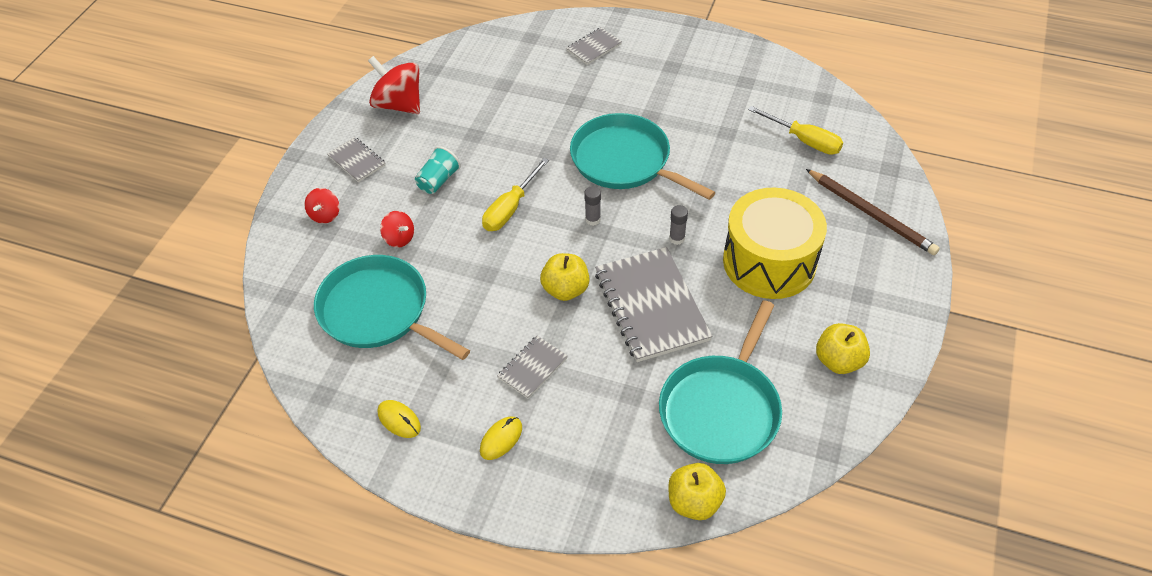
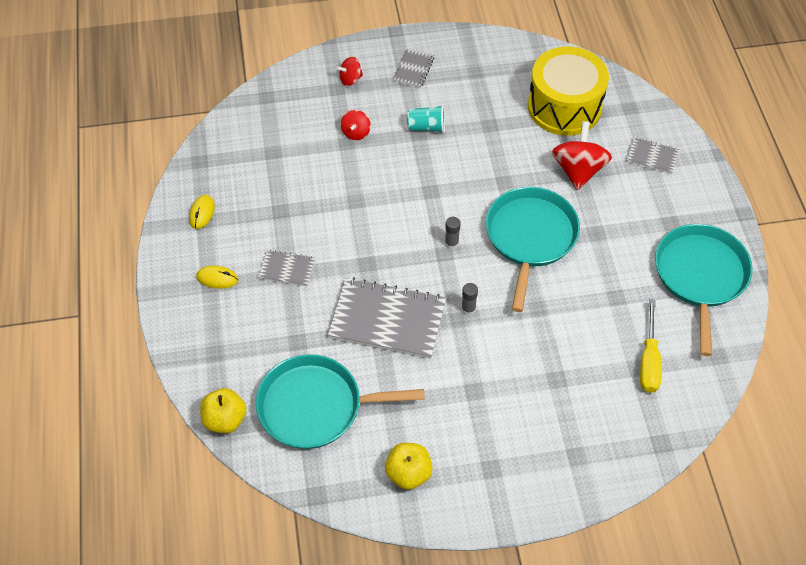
camera: 60 degrees right, 5 degrees up
(379, 311) = (284, 155): turquoise pan -> turquoise pan (700, 276)
(399, 104) = (488, 63): red spinning top -> red spinning top (578, 170)
(510, 208) = (428, 185): yellow screwdriver -> none
(565, 289) = (370, 257): yellow apple -> none
(651, 306) = (387, 320): grey notebook -> grey notebook turned 60 degrees clockwise
(769, 262) = (484, 385): yellow drum -> yellow drum (564, 107)
(871, 214) = (591, 445): brown pencil -> none

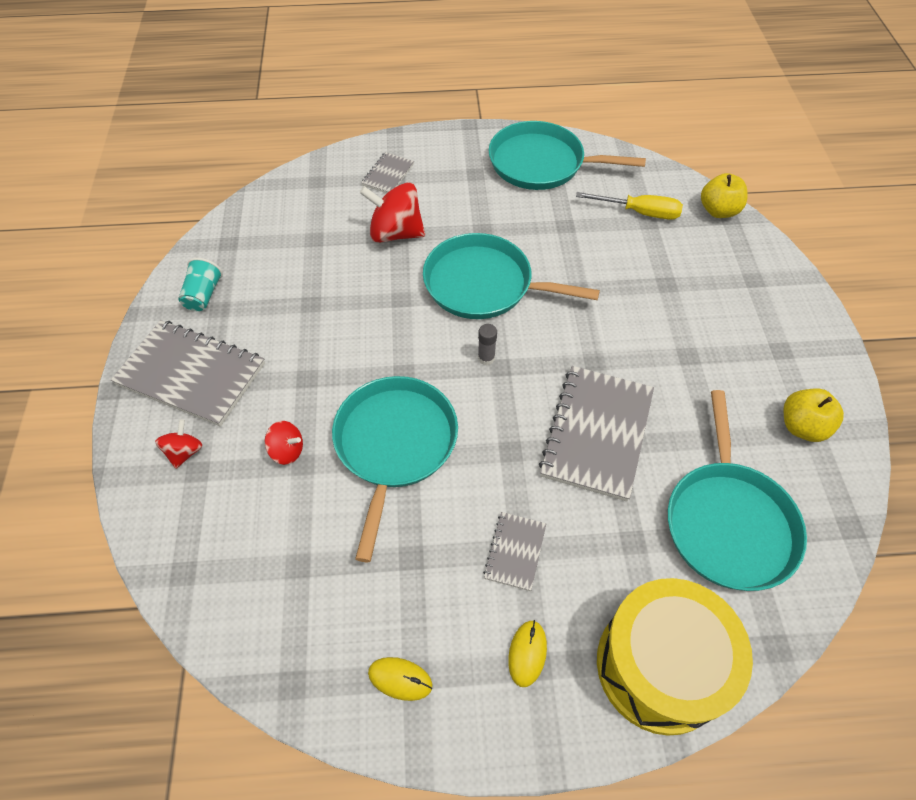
camera: 85 degrees left, 0 degrees up
(225, 419) = (764, 641): yellow apple -> yellow apple (718, 211)
(350, 79) = (184, 452): red spinning top -> red spinning top turned 150 degrees counterclockwise
(366, 192) = (394, 445): none -> turquoise pan
(413, 69) = (191, 374): grey notebook -> grey notebook, size x2.02
(426, 127) = (297, 368): turquoise cup -> turquoise cup (203, 295)
(468, 309) = (580, 350): grey glue stick -> none
(564, 107) = (300, 233): yellow drum -> yellow drum (660, 666)

